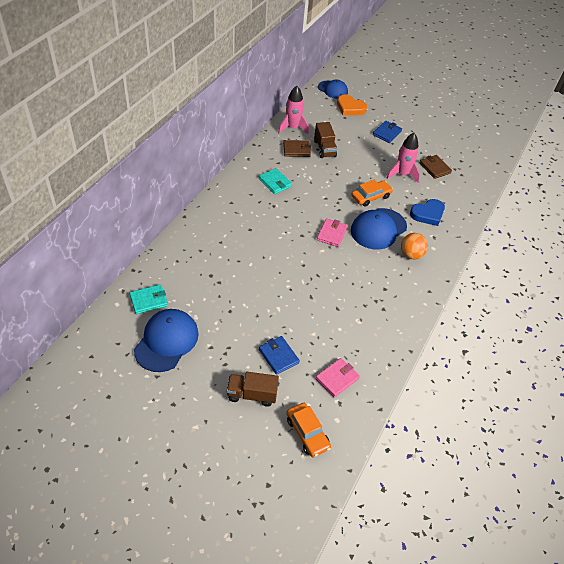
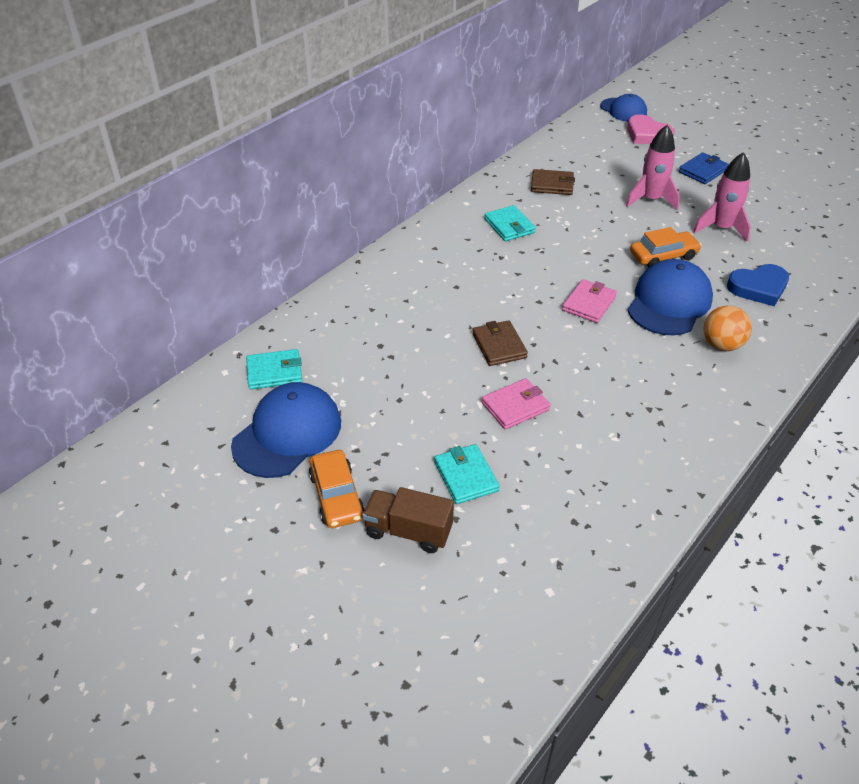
camera: 15 degrees right, 5 degrees down
(278, 356) = (466, 476): blue wallet -> turquoise wallet
(292, 128) = (551, 156): pink rocket -> pink rocket (651, 200)
(307, 433) = (492, 606): orange car -> orange car (336, 496)
(324, 148) = (597, 185): brown truck -> none
(337, 378) = (561, 523): pink wallet -> pink wallet (515, 406)
(350, 108) = (647, 134): orange heart -> pink heart
(378, 229) = (669, 302): blue cap -> blue cap turned 150 degrees clockwise
(434, 168) = (778, 223): brown wallet -> brown wallet (499, 346)

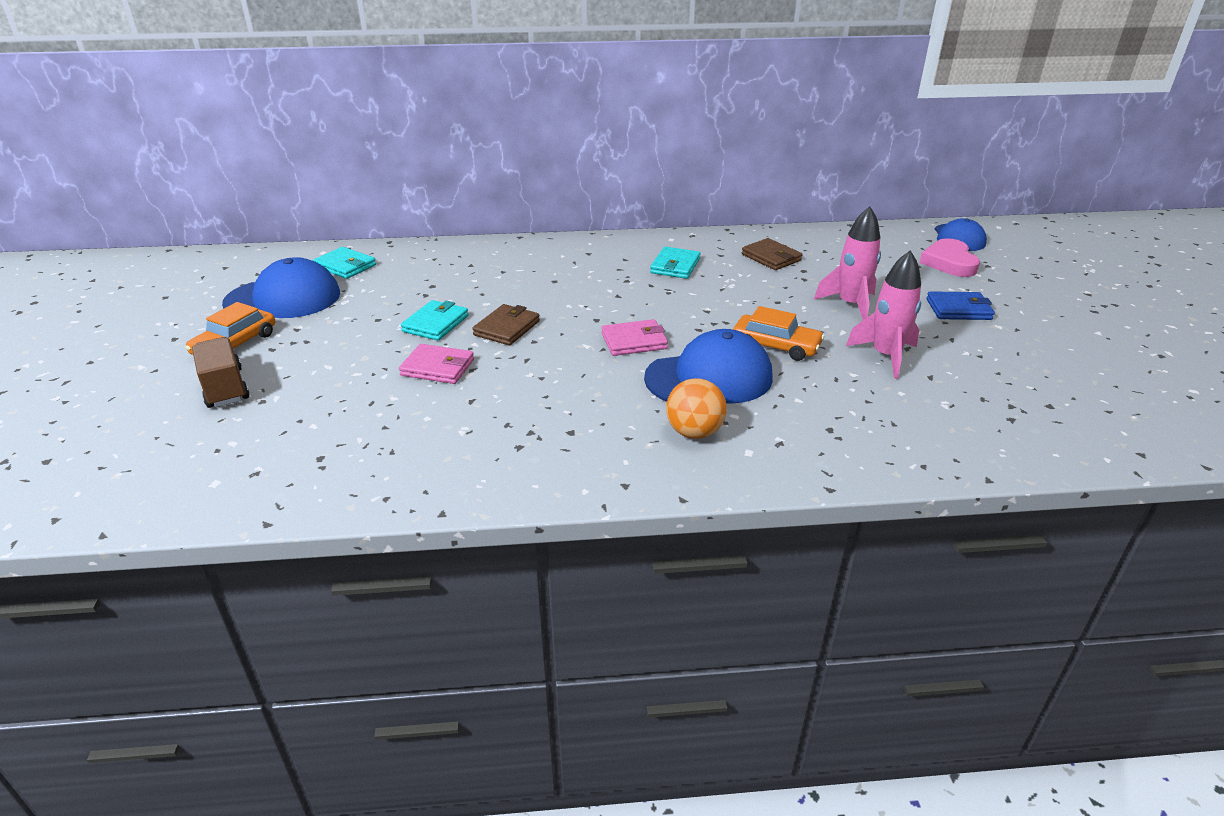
camera: 45 degrees right, 10 degrees down
(466, 476) = (319, 384): turquoise wallet -> turquoise wallet (435, 324)
(758, 288) = (830, 416): blue heart -> none

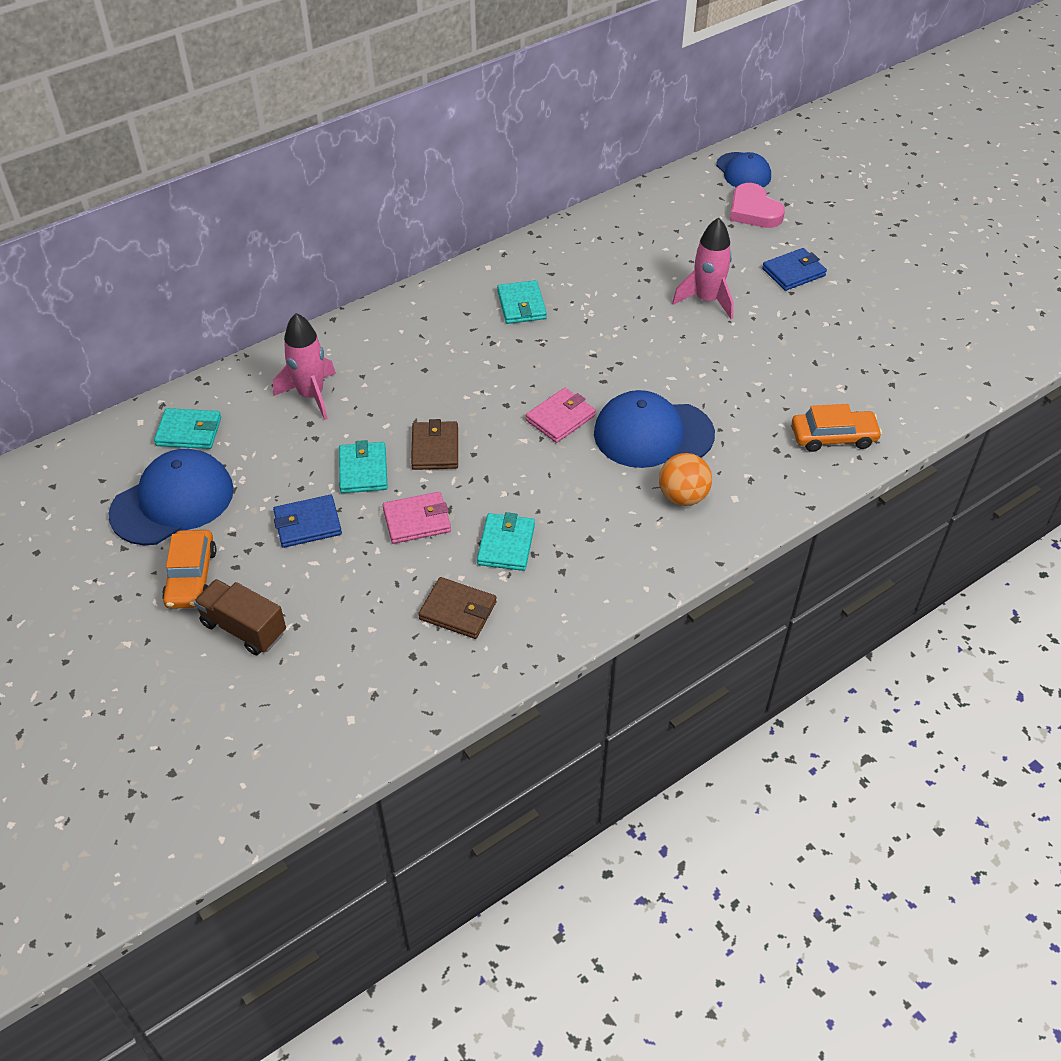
camera: 30 degrees left, 15 degrees up
(354, 341) = (308, 524): none -> blue wallet
(491, 409) = (506, 544): none -> turquoise wallet
(709, 377) = (652, 434): blue cap -> blue cap turned 135 degrees counterclockwise
(771, 257) = (599, 260): brown wallet -> brown wallet (458, 610)
(776, 346) = (679, 375): orange car -> orange car (833, 437)
(885, 356) = (770, 352): pink rocket -> pink rocket (311, 395)

